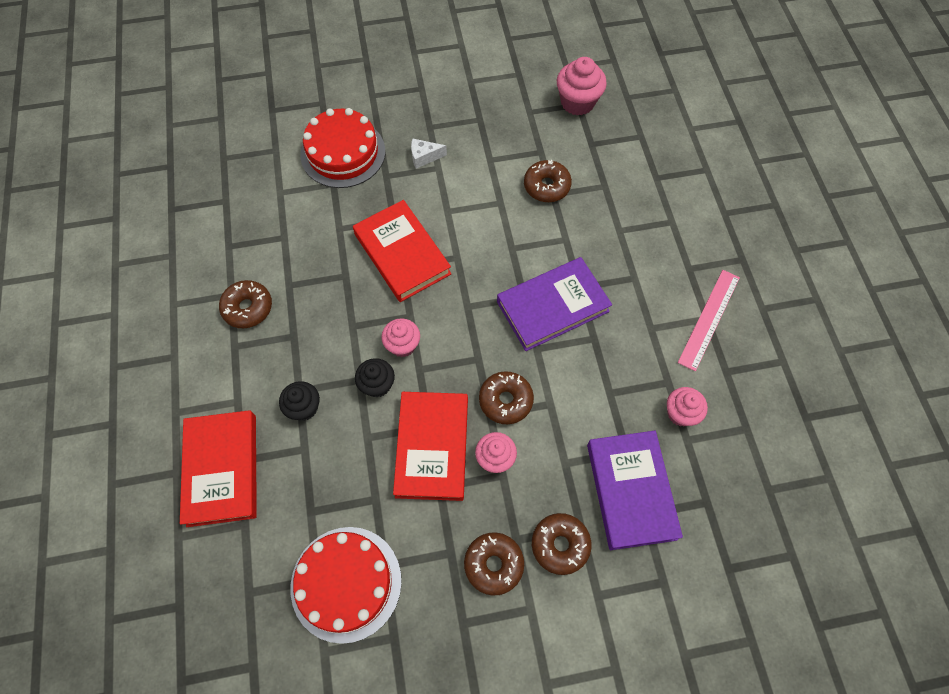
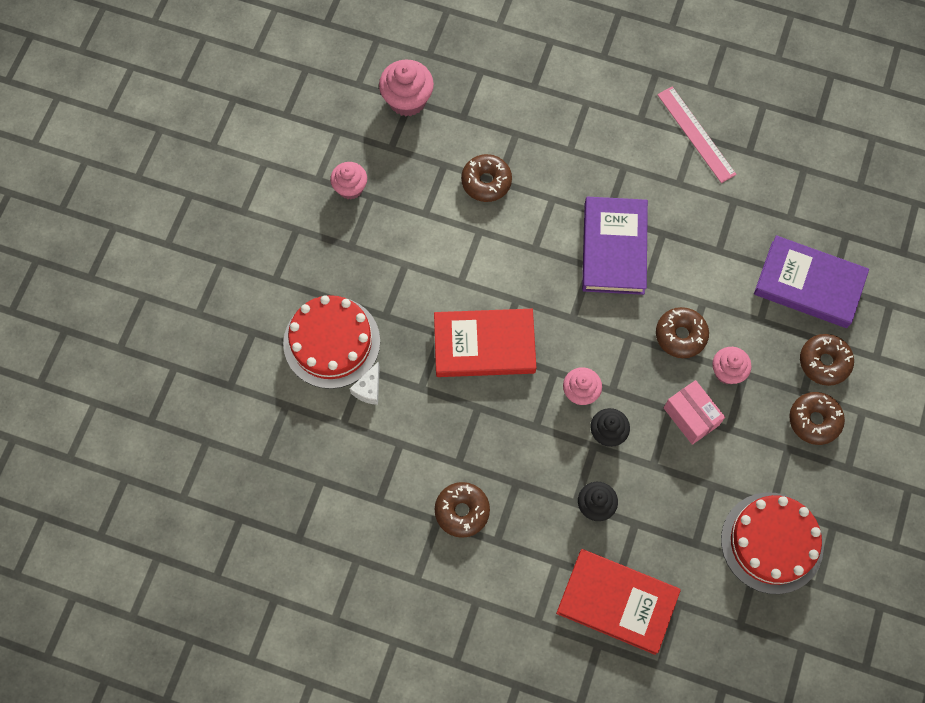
camera: 60 degrees left, 5 degrees up
(424, 157) = (385, 270): white cheese -> white cheese (369, 389)
(432, 447) = (691, 416): red book -> pink box
(680, 413) = (765, 208): pink cupcake -> pink cupcake (350, 188)

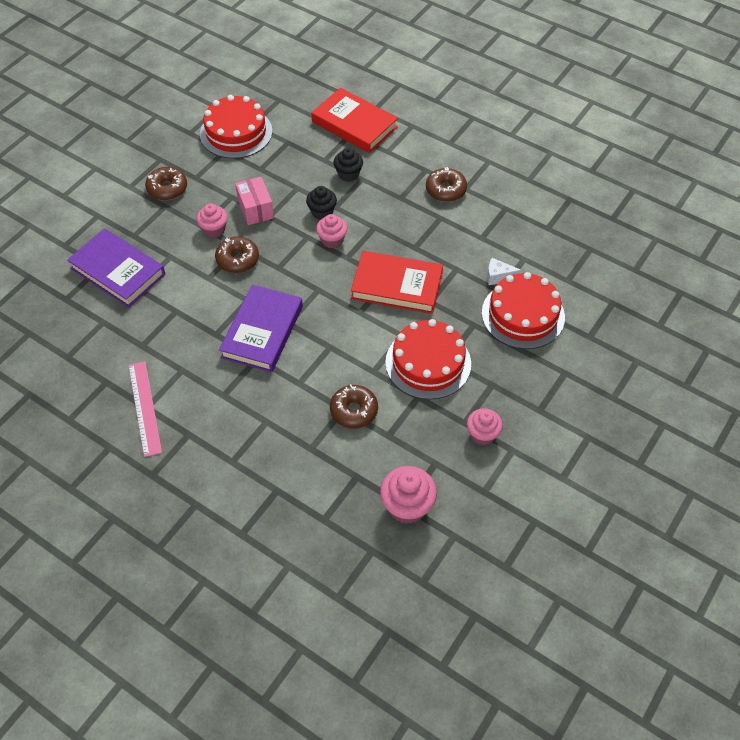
camera: 165 degrees left, 15 degrees down
(369, 389) = (498, 276): white cheese -> white cheese turned 120 degrees counterclockwise
(424, 255) = (428, 363): none -> red cake
(824, 362) = (138, 220): brown donut -> none

